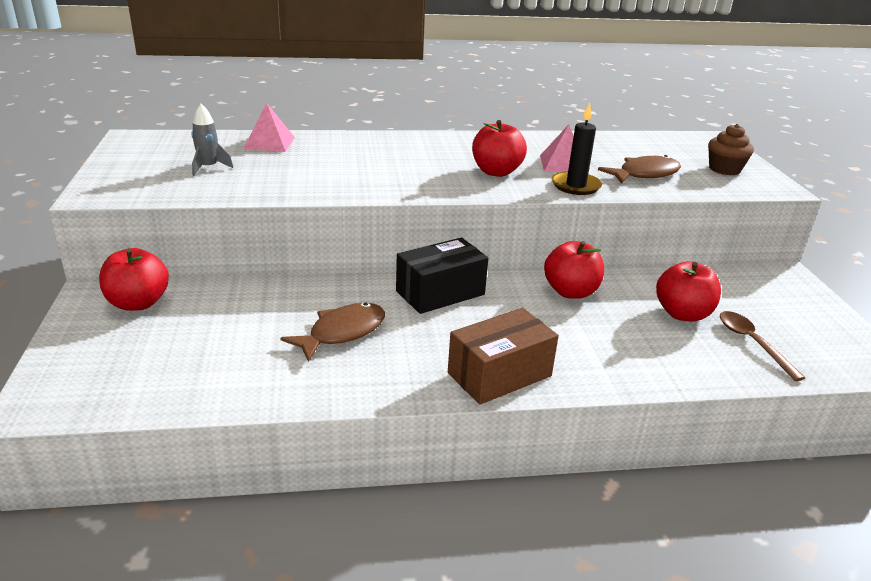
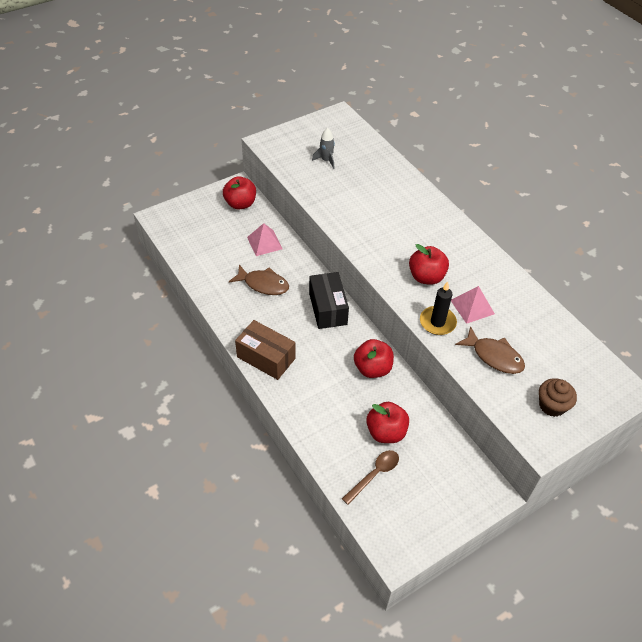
camera: 65 degrees right, 20 degrees up
(269, 143) = (380, 165): pink pyramid -> pink pyramid (264, 243)
(440, 293) = (328, 308): black box -> black box turned 45 degrees clockwise

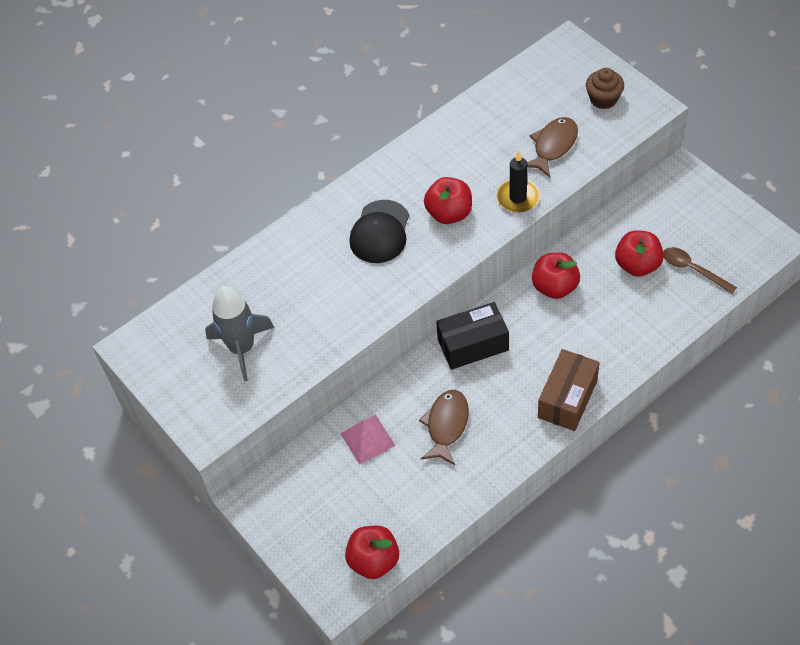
camera: 90 degrees left, 5 degrees up
(240, 204) = (290, 488): red apple -> red apple (374, 561)
(326, 160) = (242, 348): grey rocket -> grey rocket, size x1.82
(413, 235) = (380, 232): none -> black cap
(472, 307) = (486, 168): pink pyramid -> none

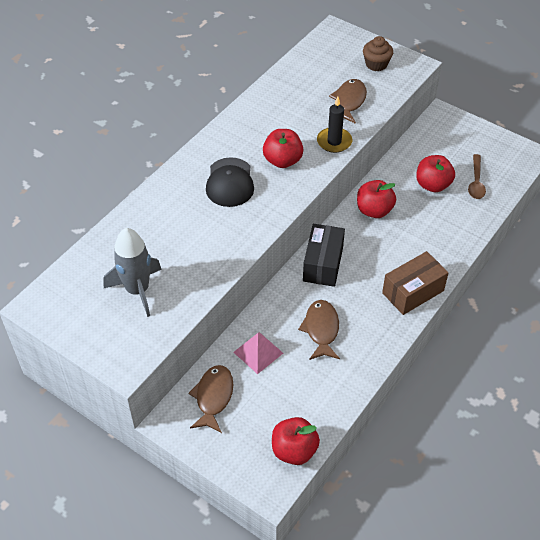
camera: 20 degrees left, 5 degrees down
(304, 482) = (213, 397): none -> brown fish
(473, 345) = (323, 264): black box -> black box turned 45 degrees counterclockwise
(567, 399) = (413, 292): brown box -> brown box turned 45 degrees clockwise
(693, 270) = (476, 182): brown spoon -> brown spoon turned 105 degrees counterclockwise

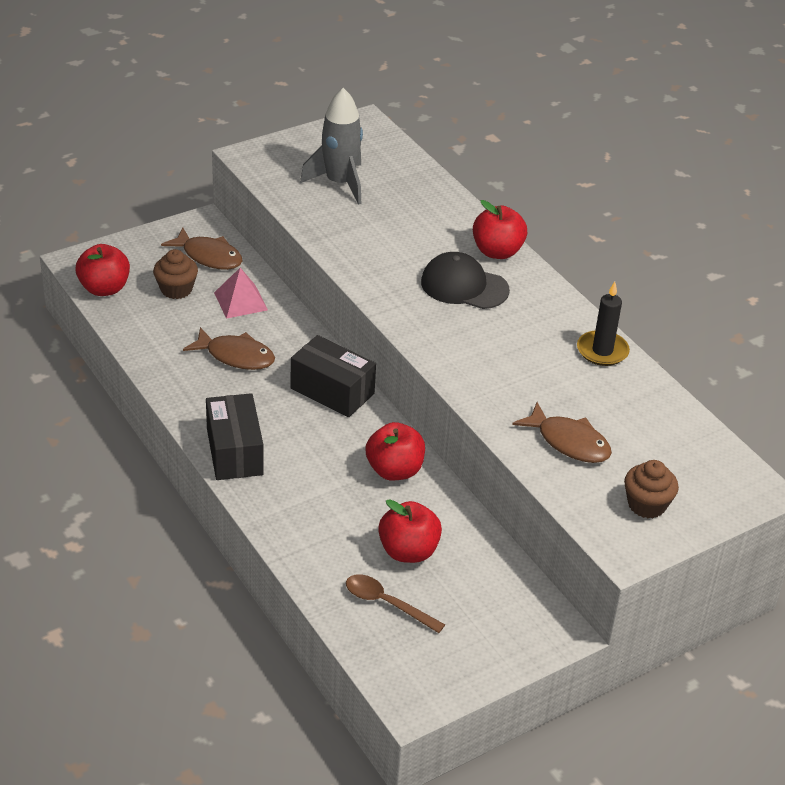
camera: 110 degrees right, 10 degrees down
(267, 400) = (176, 289): none -> brown cupcake
(282, 161) = (478, 340): red apple -> red apple (497, 251)
(334, 142) = (490, 397): black candle -> black candle (602, 351)
(413, 292) = (234, 451): brown box -> black box

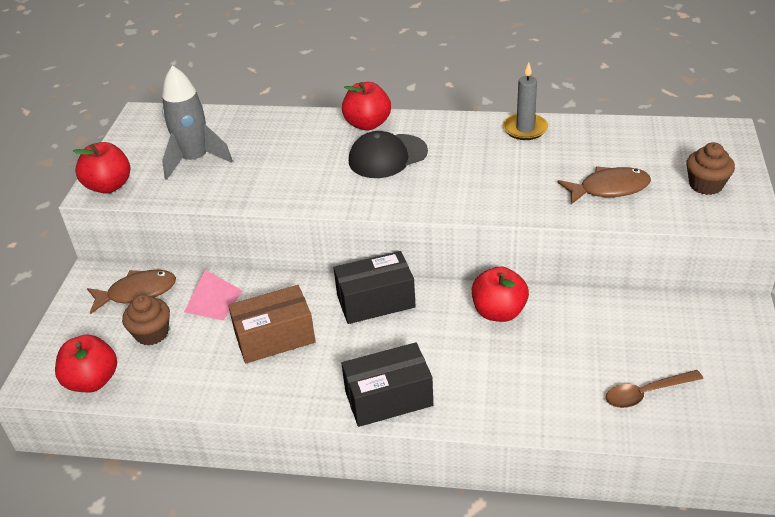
camera: 45 degrees left, 0 degrees up
(234, 451) = (388, 398): black box -> black box turned 45 degrees counterclockwise
(236, 356) = (275, 338): brown fish -> brown box
(408, 551) = (596, 350): red apple -> red apple (109, 186)
(602, 351) = (525, 129): black candle -> grey candle

